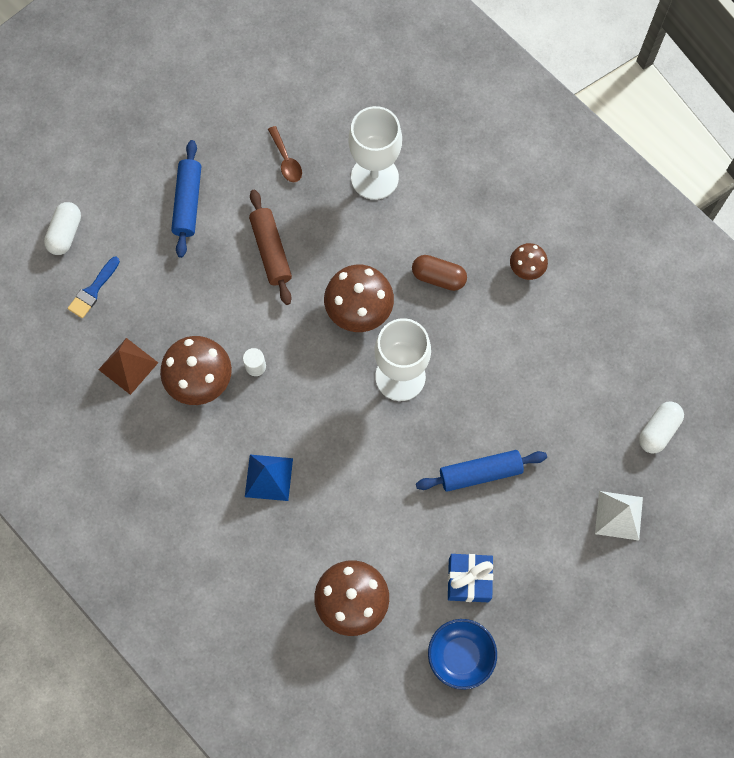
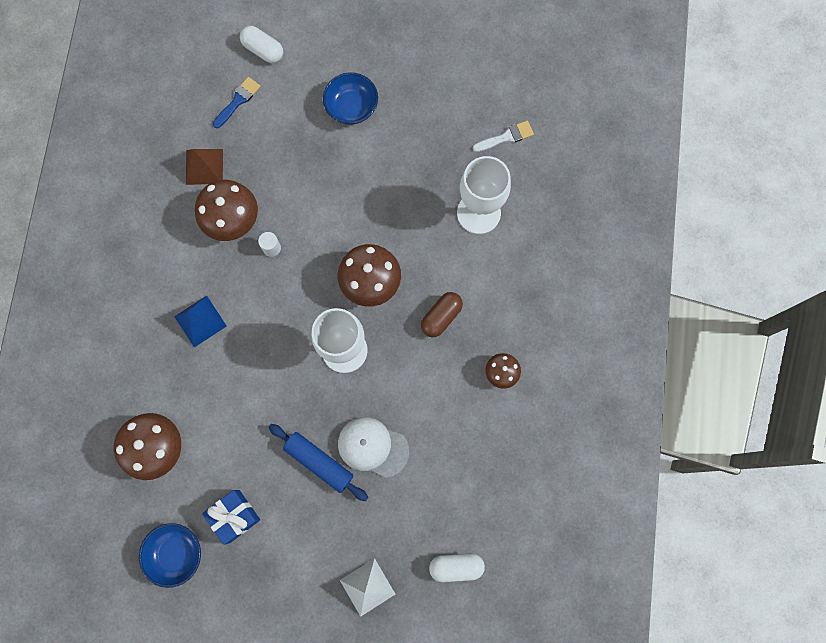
camera: 50 degrees right, 5 degrees up
(65, 233) = (263, 50): white capsule -> white capsule turned 60 degrees clockwise
(93, 290) = (238, 101): blue brush -> blue brush turned 135 degrees clockwise
(187, 203) = (351, 107): blue rolling pin -> blue bowl
(271, 251) = (364, 189): brown rolling pin -> none
(286, 160) = (439, 144): brown spoon -> none
(328, 104) = (506, 137): none -> white brush
(438, 277) = (441, 317): brown capsule -> brown capsule turned 60 degrees clockwise
(503, 419) = (372, 447): none -> white cap

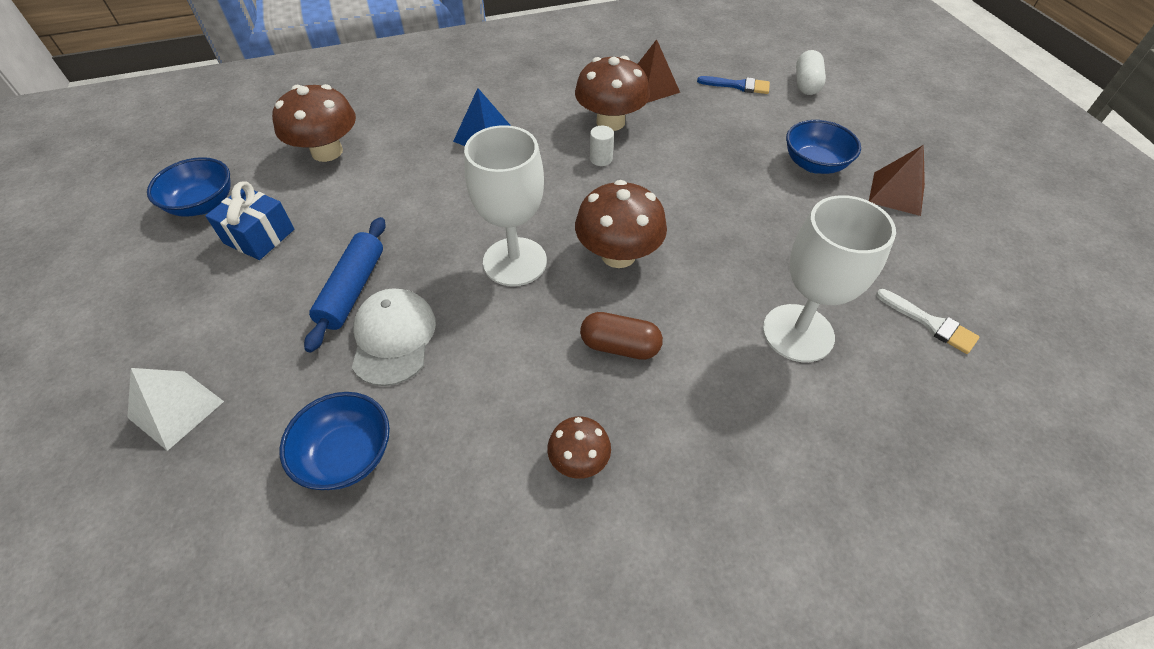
camera: 65 degrees right, 25 degrees down
(404, 76) = (896, 193): none -> brown pyramid
(443, 494) = (347, 455): none -> blue bowl
(456, 566) = (224, 523): white capsule -> none

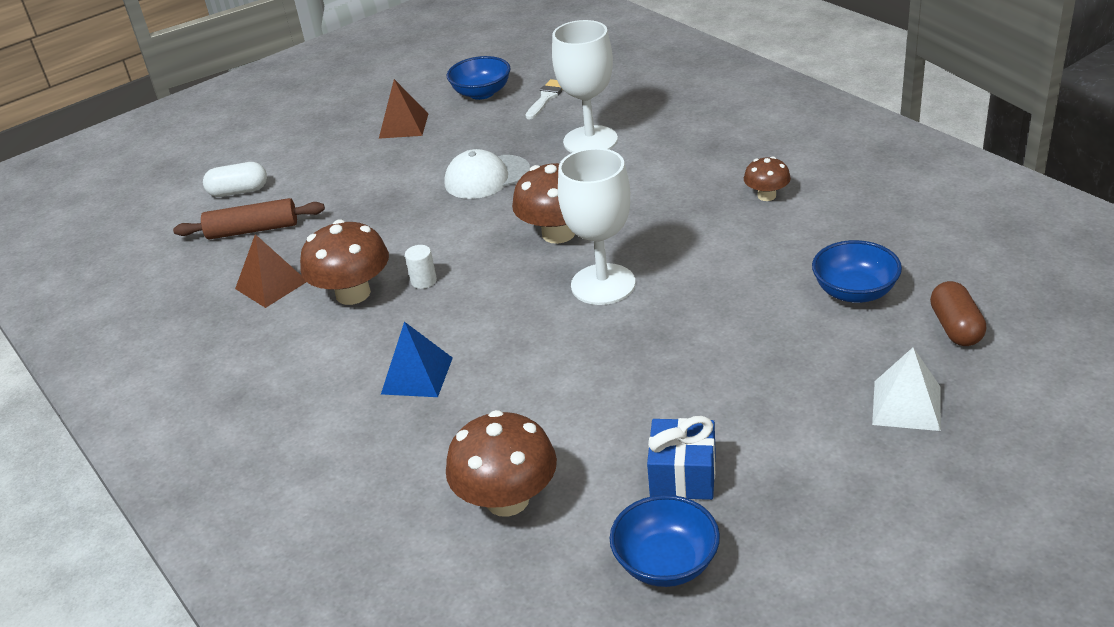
camera: 105 degrees left, 15 degrees down
(352, 289) = (704, 367): blue rolling pin -> none
(393, 338) = (737, 317): white cap -> white cap (487, 177)
(620, 346) = (658, 206): brown capsule -> brown capsule (955, 328)
(738, 86) = (252, 230): blue brush -> brown rolling pin
(814, 164) = (378, 166): blue bowl -> blue bowl (481, 93)

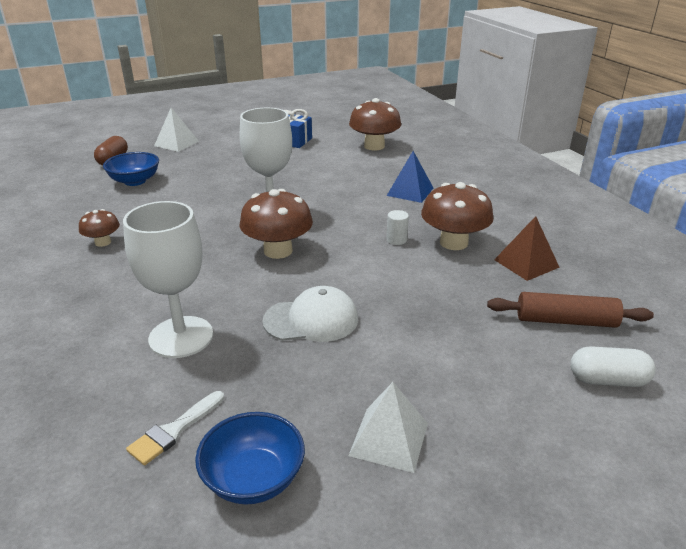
camera: 170 degrees left, 5 degrees down
(404, 125) = (389, 439): brown pyramid -> white pyramid
(666, 563) = (318, 125): blue bowl -> none

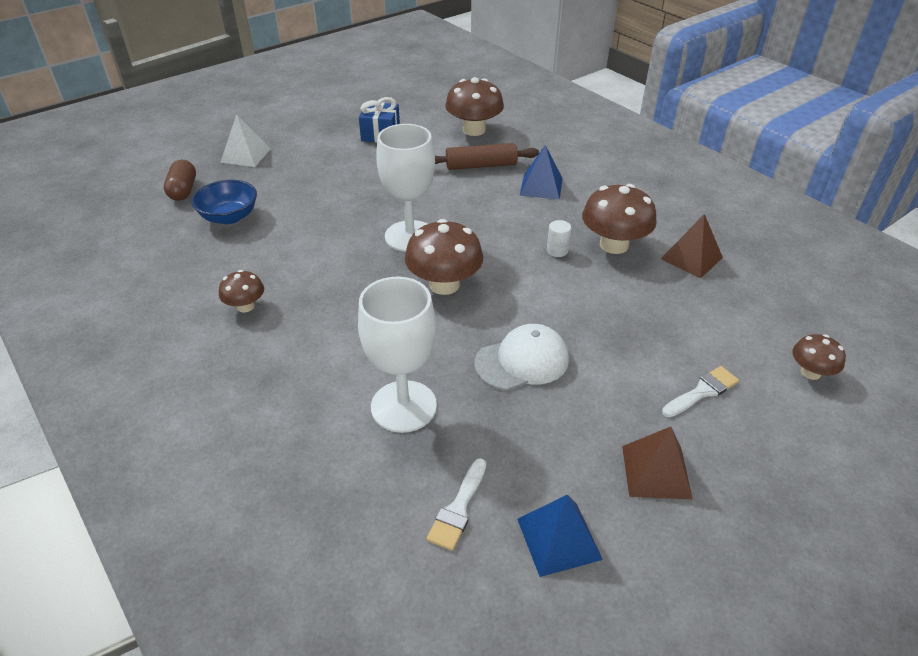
camera: 15 degrees left, 10 degrees up
(253, 478) = (559, 538): blue bowl -> blue pyramid
(389, 439) = (656, 471): white pyramid -> brown pyramid
(478, 376) = (702, 391): none -> white brush
(566, 321) = (752, 317): brown rolling pin -> brown rolling pin (481, 166)
(607, 380) = (810, 372): white capsule -> brown mushroom

